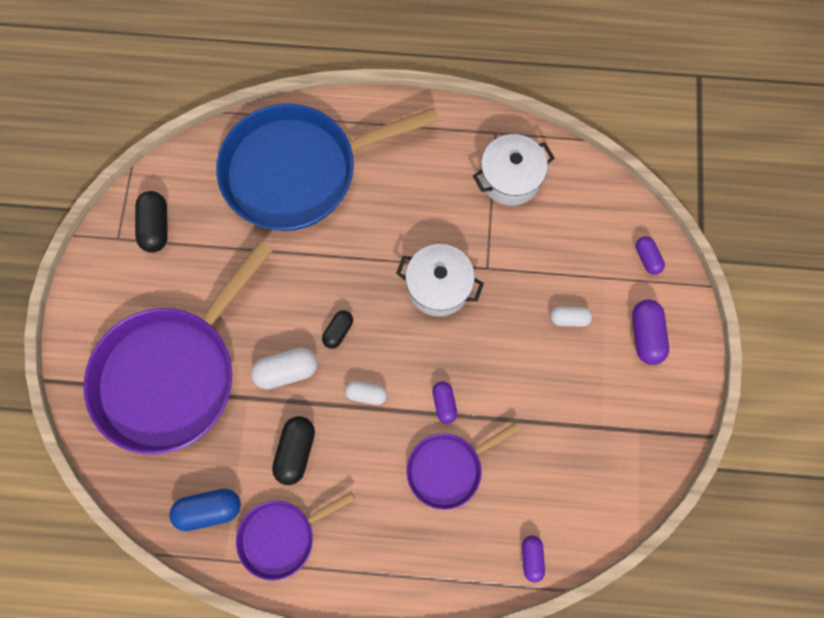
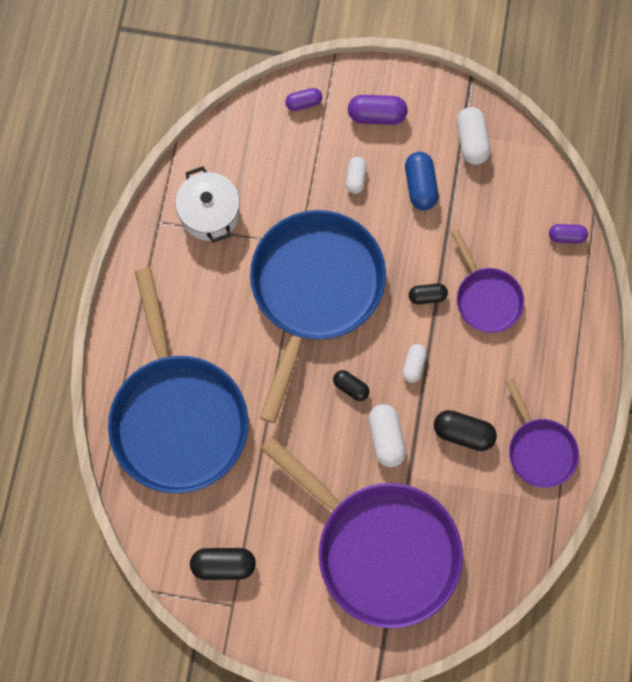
camera: 85 degrees left, 0 degrees up
(209, 509) = (512, 515): blue capsule -> blue capsule (420, 186)
(438, 287) = (314, 291): white pot -> blue pan
(444, 403) = (427, 296): purple capsule -> black capsule
(632, 442) = (471, 141): none -> white capsule

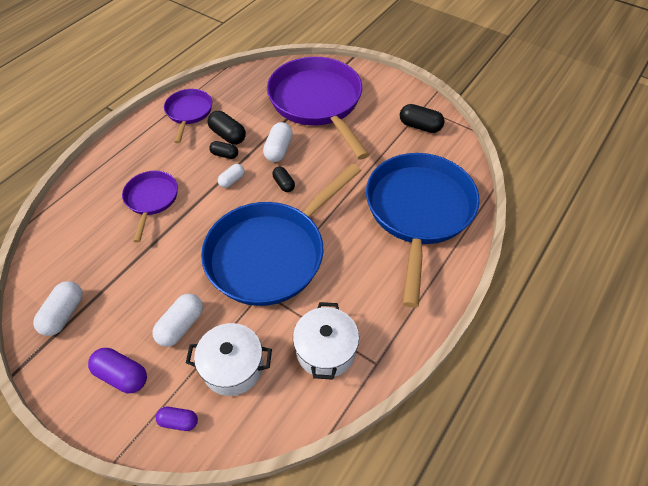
camera: 155 degrees left, 20 degrees down
(285, 163) = (233, 367): none -> white pot
(356, 178) = (181, 325): white capsule -> white capsule, size x1.58
(420, 186) = (134, 296): blue capsule -> none
(427, 296) = (191, 217): black capsule -> black capsule (224, 155)
(566, 236) = (62, 215): purple capsule -> none

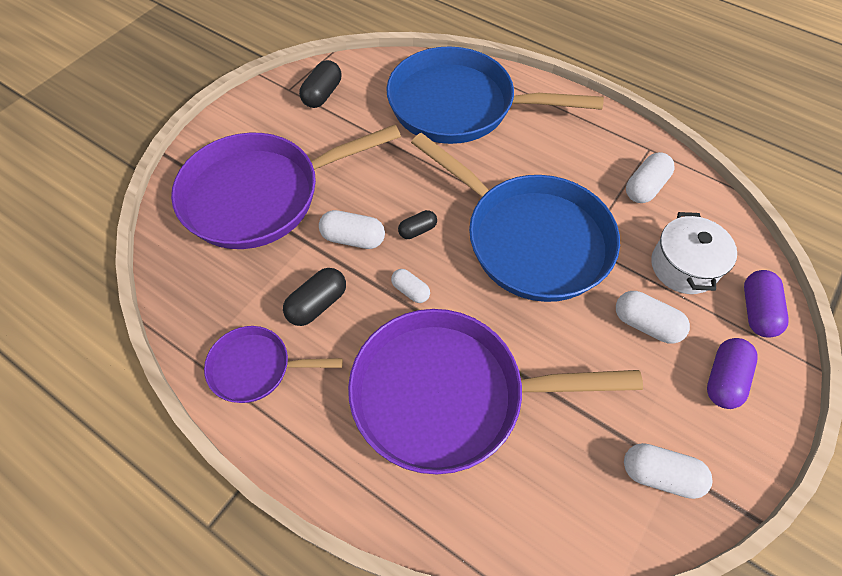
camera: 90 degrees left, 5 degrees up
(151, 200) = (449, 394): purple pan -> purple pan, size x2.01
(178, 421) = (757, 311): purple capsule -> purple capsule, size x1.58
(224, 155) = (359, 305): black capsule -> none
(325, 350) = (645, 187): white pot -> white capsule

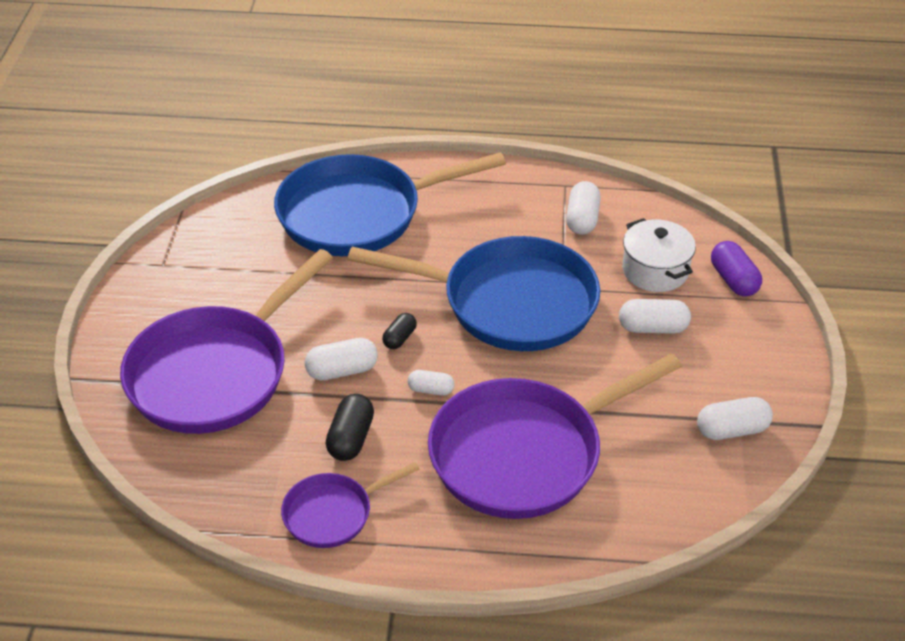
camera: 30 degrees left, 15 degrees down
(322, 94) = (204, 256): black capsule -> none
(724, 379) = (738, 341): purple capsule -> none

